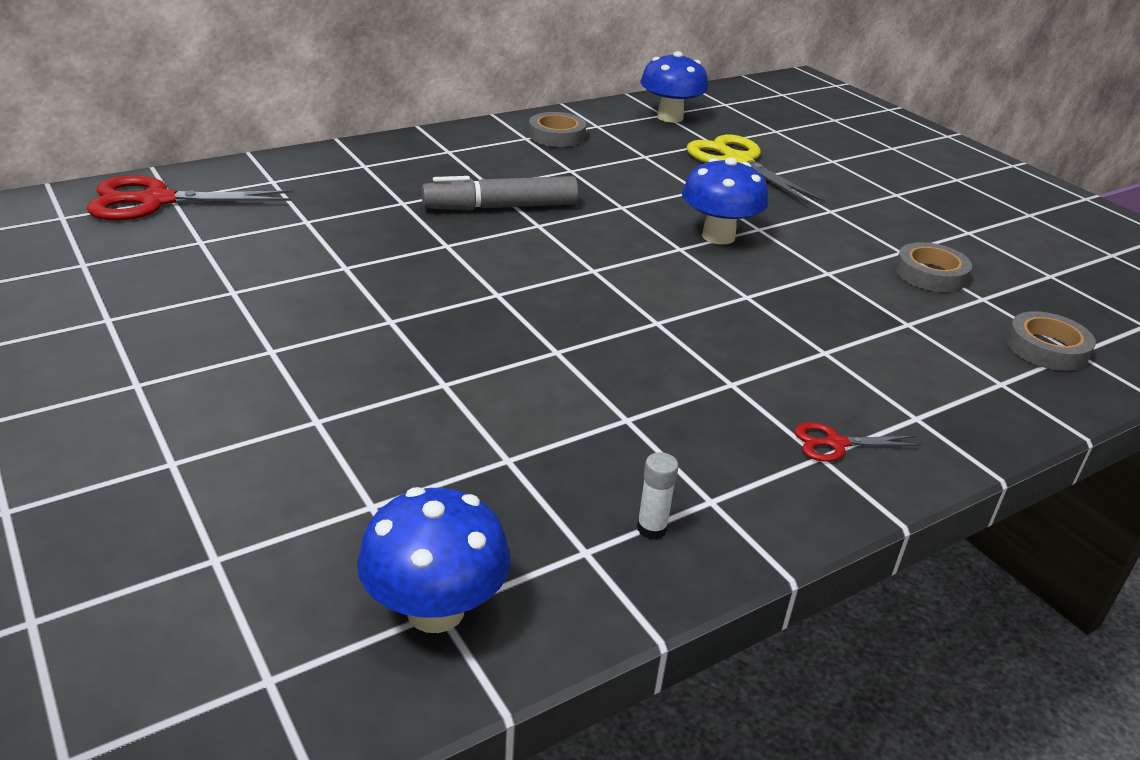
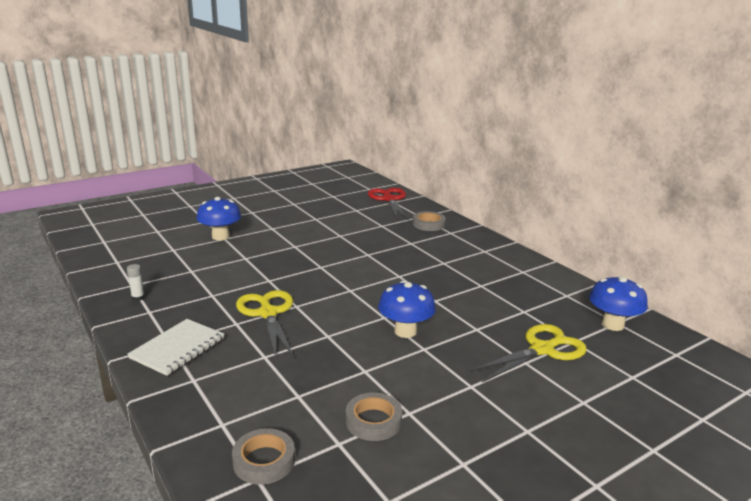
camera: 90 degrees right, 10 degrees down
(435, 610) = (117, 261): blue mushroom -> blue mushroom (220, 236)
(500, 207) = (416, 265): grey marker -> none
(556, 135) = (534, 281): grey tape -> grey tape (428, 224)
(690, 350) = (268, 313): none -> yellow scissors
(835, 443) = (178, 348): red scissors -> white notebook

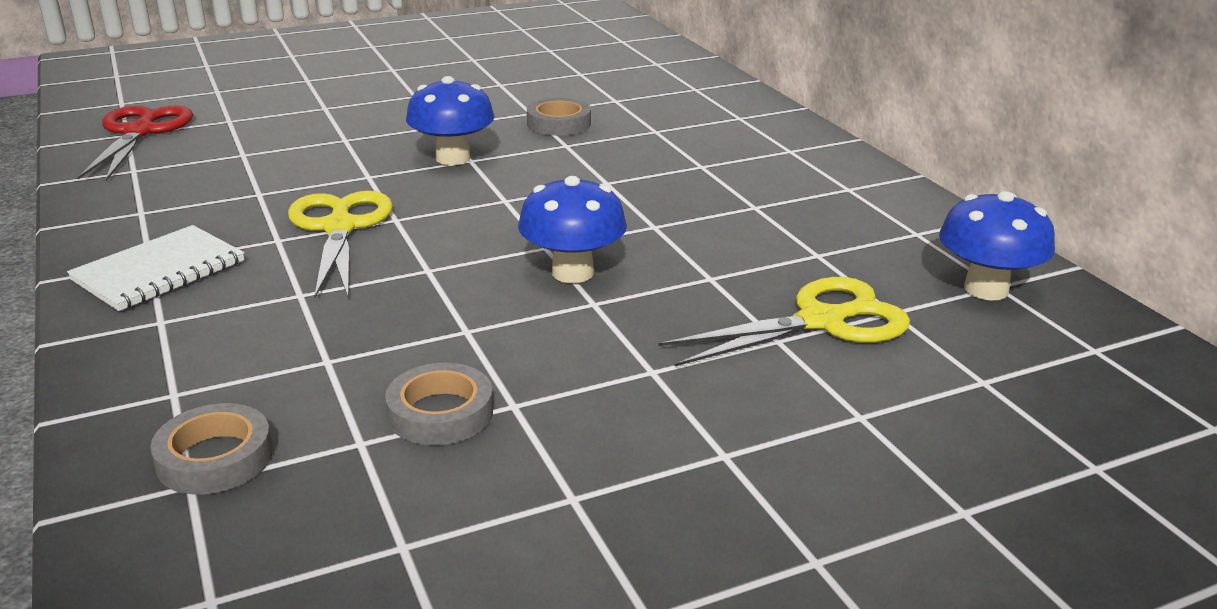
camera: 10 degrees right, 5 degrees up
(138, 298) = (133, 190): white glue stick -> none
(220, 236) = (319, 104): blue mushroom -> blue mushroom (453, 158)
(389, 199) = (650, 59): red scissors -> red scissors (140, 132)
(428, 224) = (704, 102): grey tape -> grey tape (559, 123)

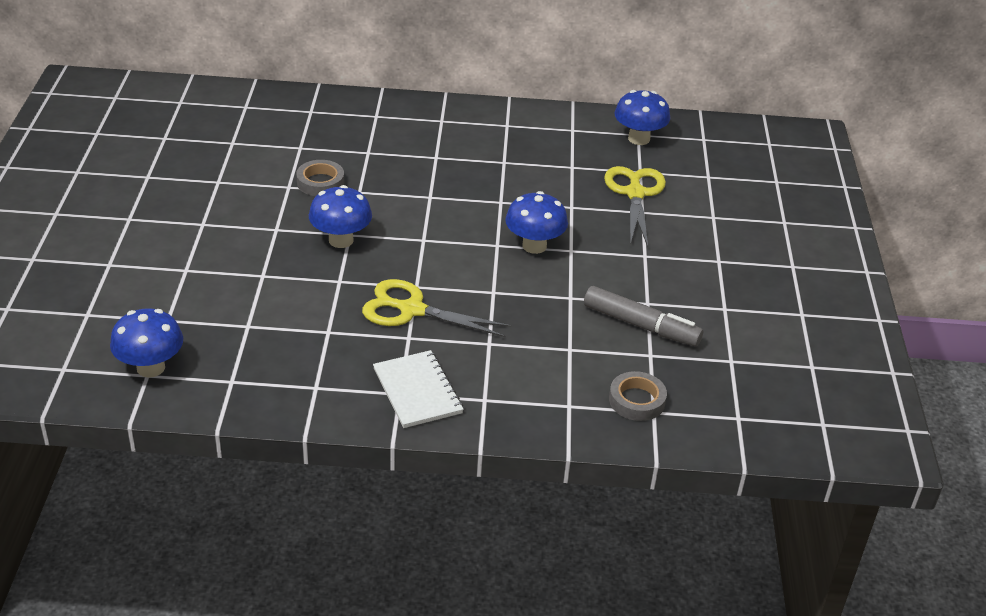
camera: 65 degrees left, 10 degrees up
(140, 132) = (150, 367): red scissors -> blue mushroom
(440, 413) = (641, 325): grey tape -> grey marker

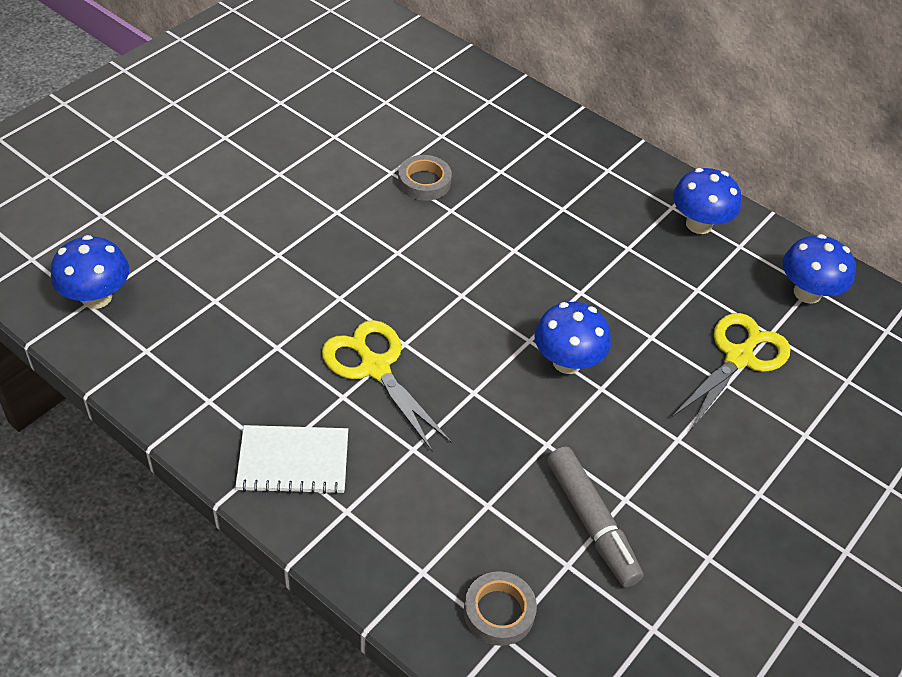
camera: 35 degrees right, 10 degrees up
(341, 240) = (383, 254): blue mushroom -> blue mushroom (699, 224)
(417, 391) = (293, 461): white notebook -> white notebook turned 75 degrees clockwise

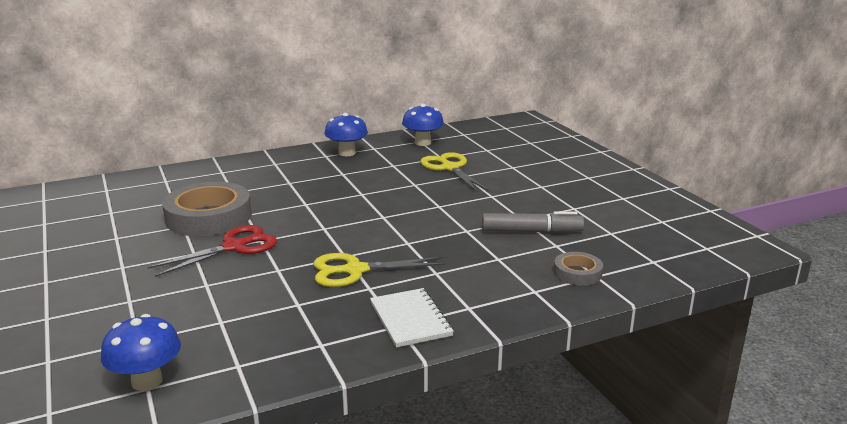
camera: 60 degrees left, 25 degrees down
(293, 461) = (410, 319): white notebook -> white notebook turned 45 degrees counterclockwise
(368, 237) = (234, 247): none -> red scissors
(424, 182) = (209, 217): grey tape -> grey tape, size x2.02
(567, 362) = (410, 210): blue mushroom -> none

